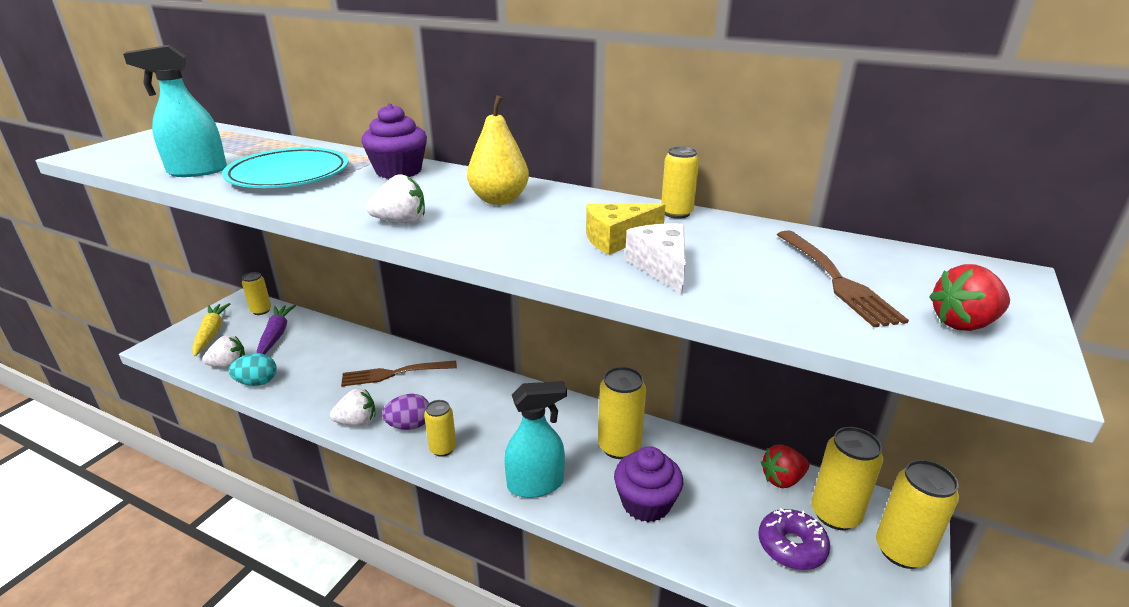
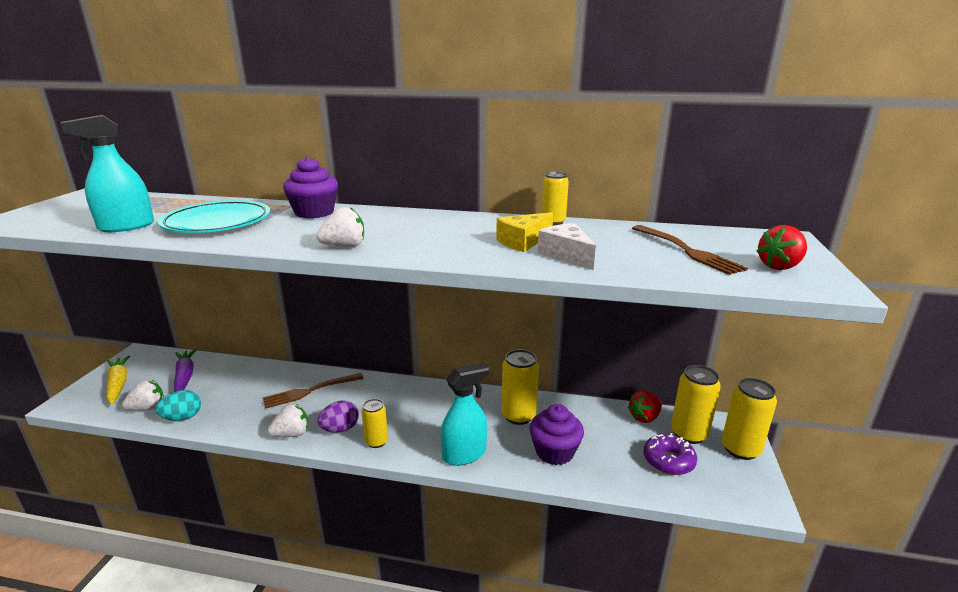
camera: 15 degrees left, 5 degrees down
(261, 311) = (161, 359): yellow can -> none
(499, 200) = (413, 225): yellow pear -> none

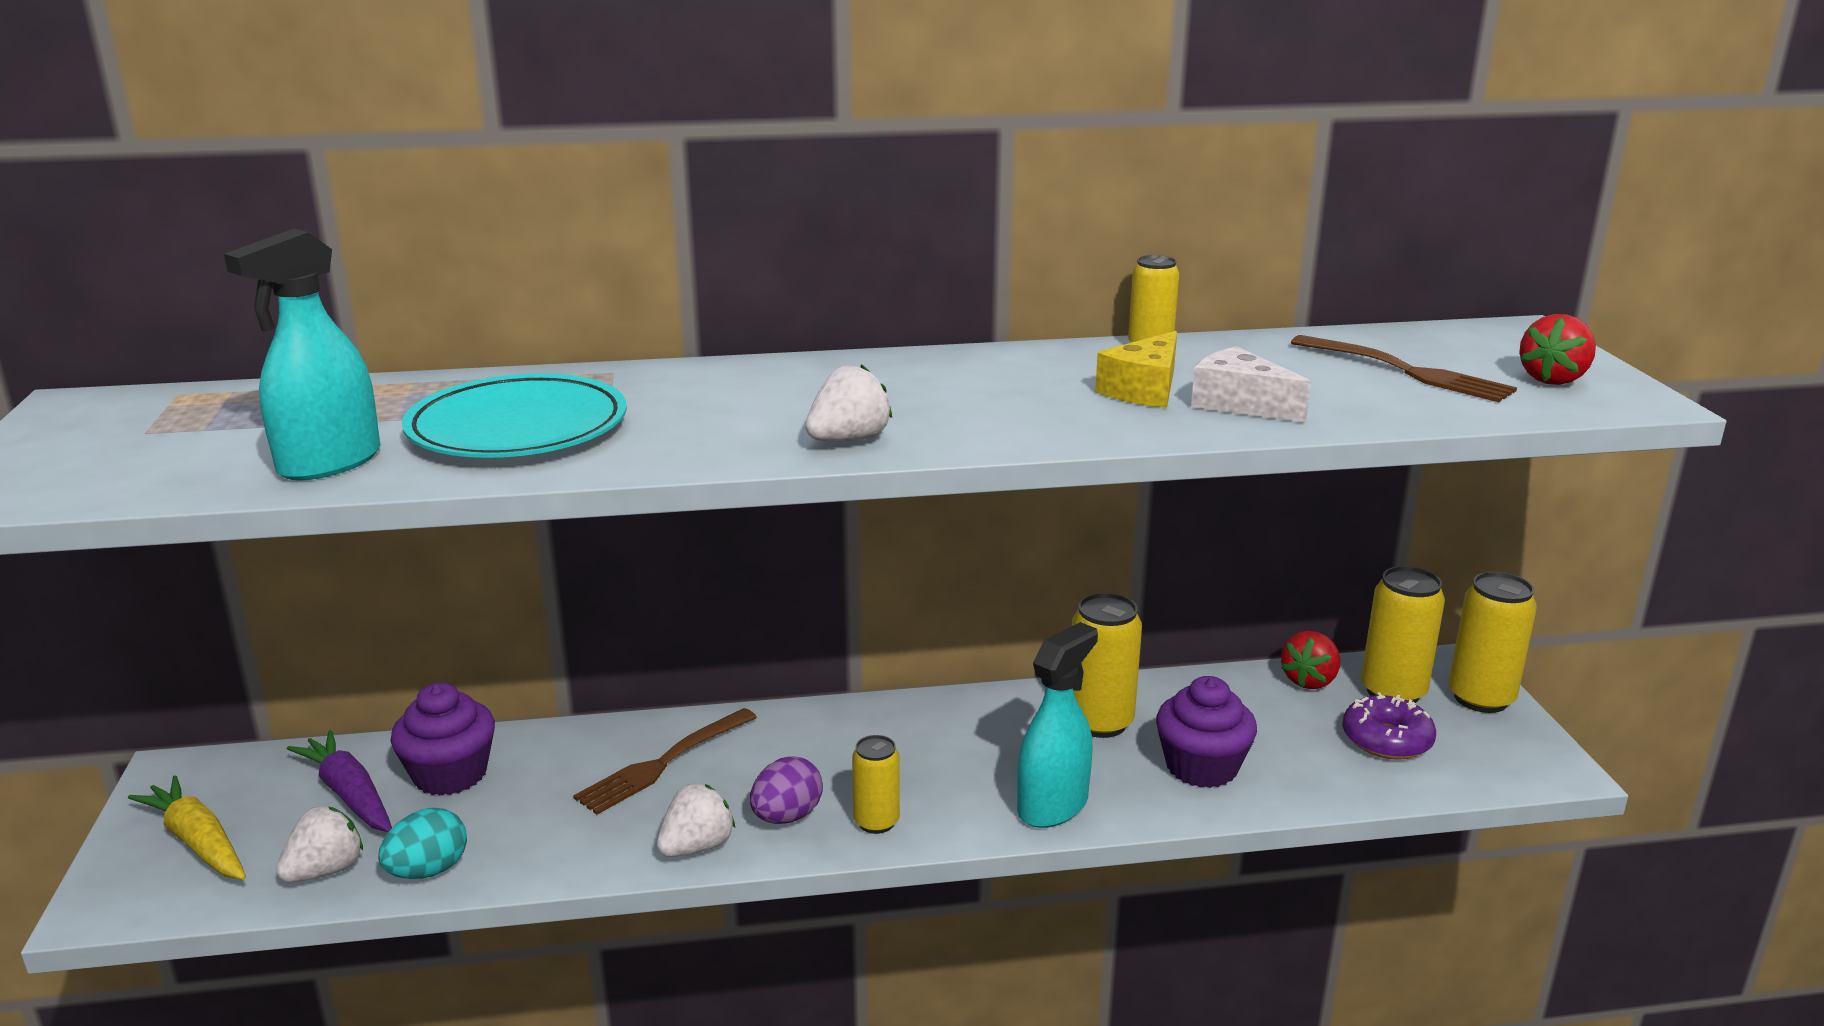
camera: 20 degrees left, 0 degrees up
(314, 212) = (687, 382): purple cupcake -> purple cupcake (450, 774)

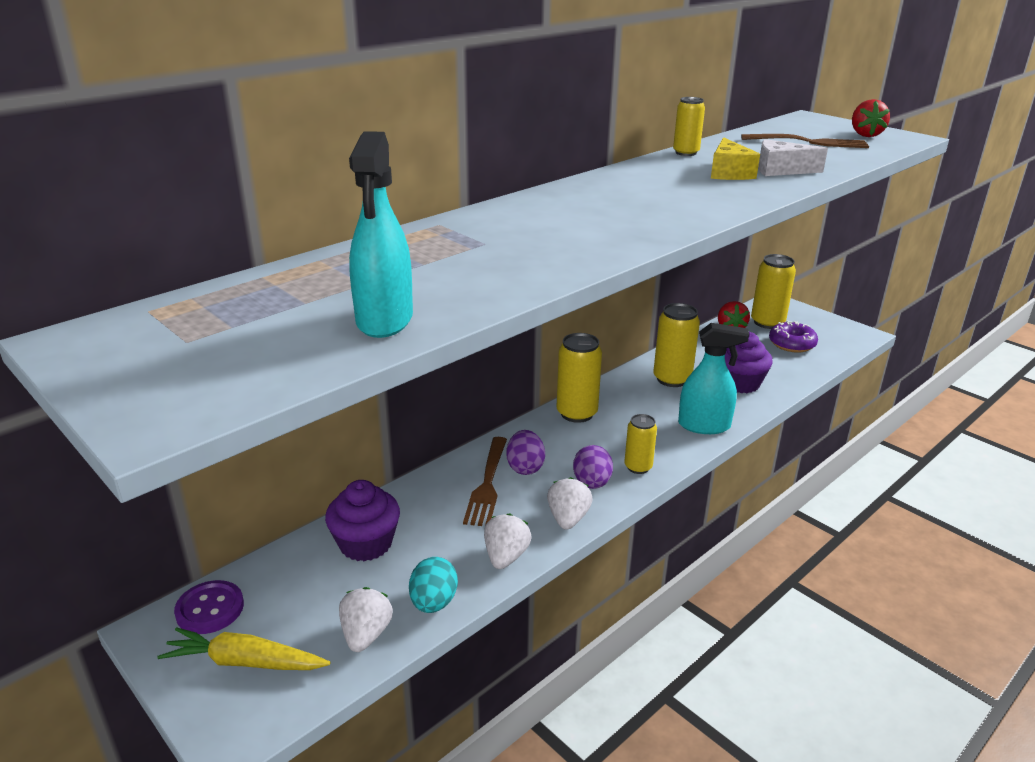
camera: 35 degrees left, 5 degrees up
(237, 775) = (210, 609): none -> purple button
(349, 794) = (314, 584): purple carrot -> none
(518, 428) = (459, 268): turquoise plate -> none
(734, 762) = (525, 467): none -> purple egg
(848, 440) = (655, 228): white strawberry -> white strawberry (505, 557)
(1053, 806) = (704, 426): turquoise spray bottle -> turquoise spray bottle turned 90 degrees clockwise
(1480, 698) = (801, 314): yellow can -> yellow can (577, 413)

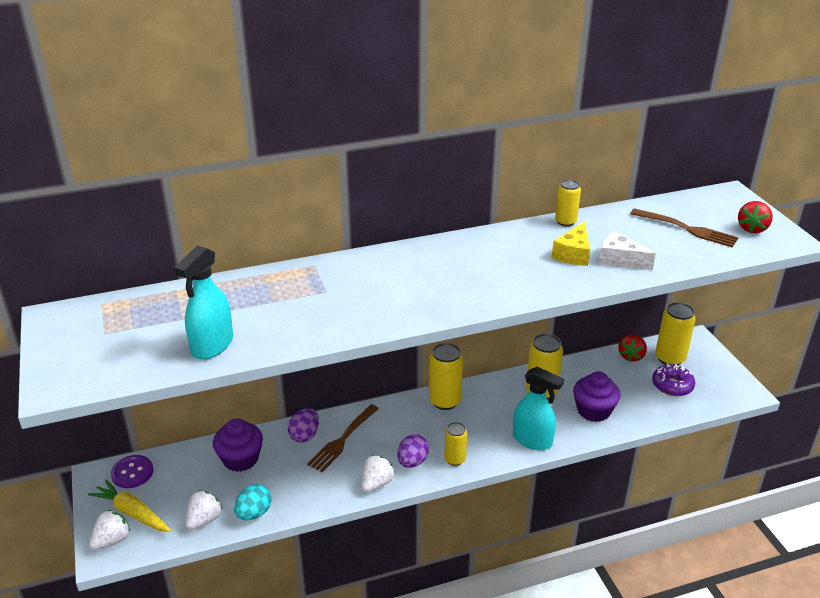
camera: 25 degrees right, 5 degrees up
(505, 557) = (317, 497): white strawberry -> white strawberry (112, 540)
(525, 467) = (376, 435): purple egg -> purple egg (304, 435)

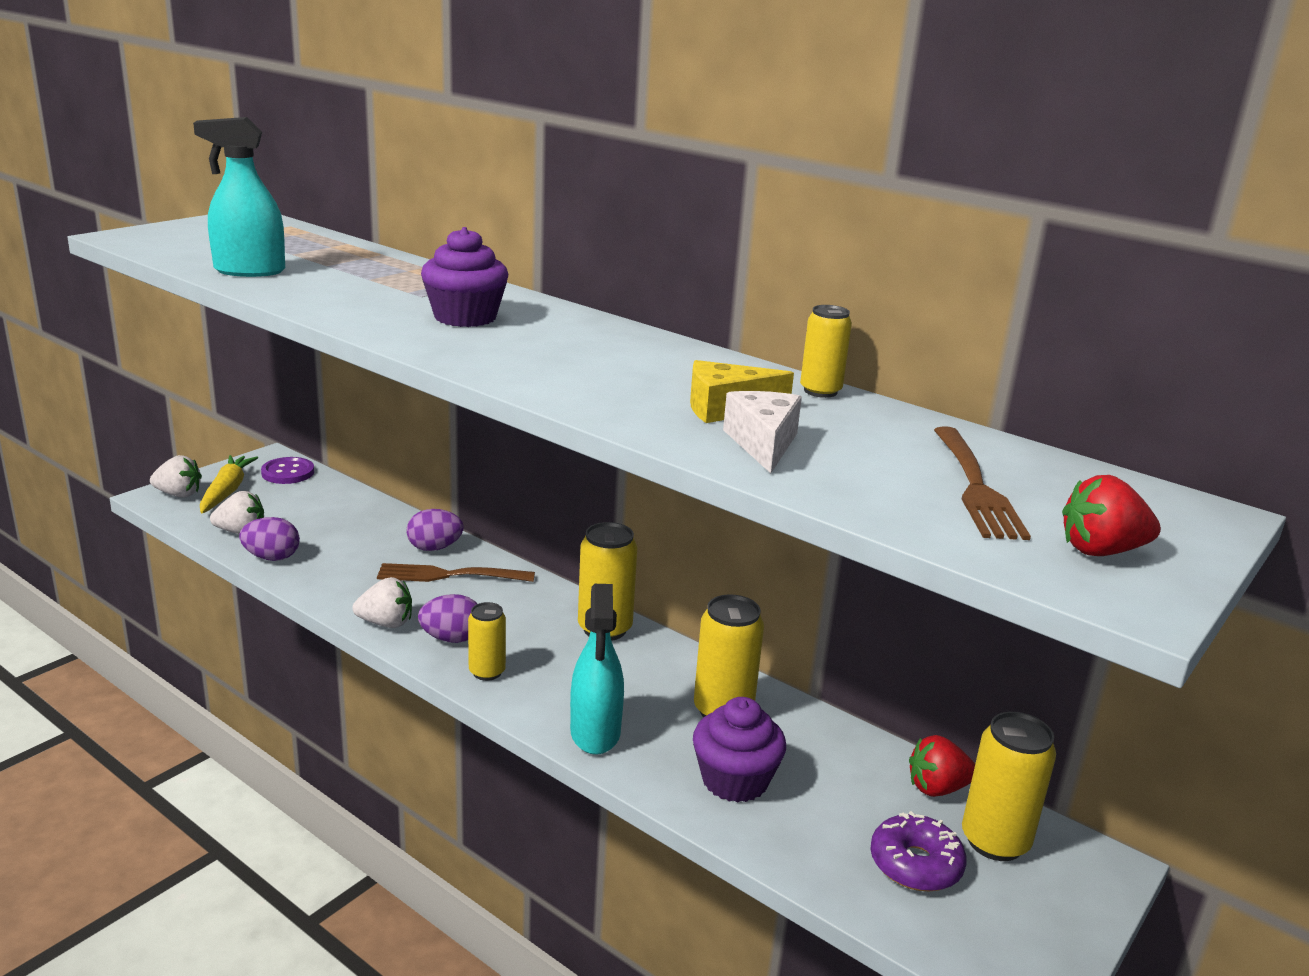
camera: 55 degrees right, 10 degrees down
(240, 459) = (358, 522): purple cupcake -> purple cupcake (465, 317)
(254, 513) = (272, 557): turquoise egg -> purple egg

